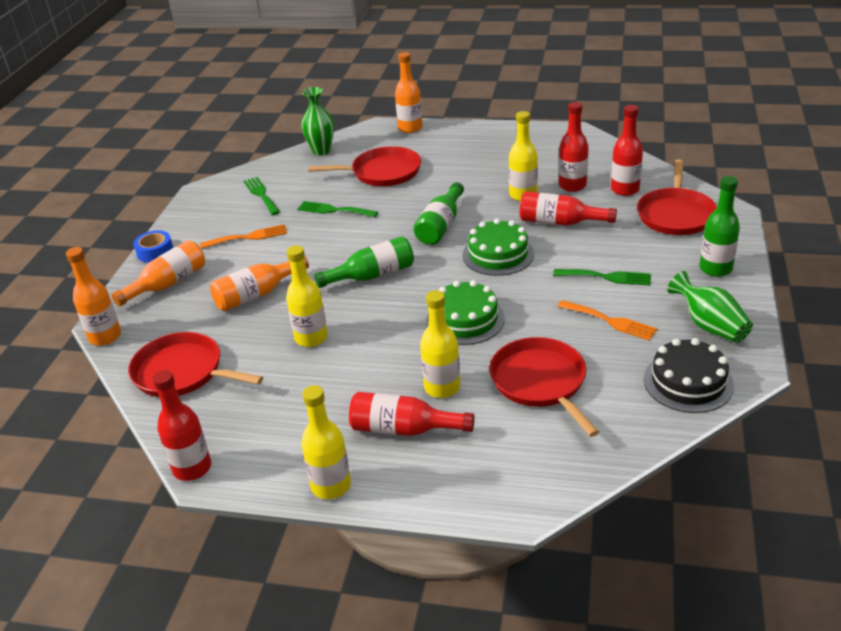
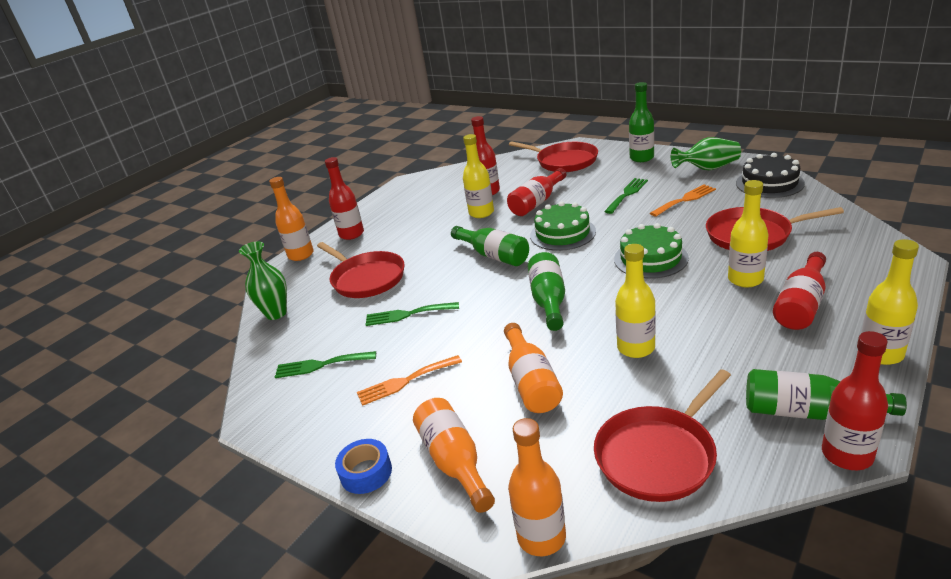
camera: 65 degrees left, 5 degrees down
(240, 444) = (808, 412): none -> green bottle
(248, 237) = (405, 381): orange fork -> orange fork turned 120 degrees counterclockwise
(334, 210) = (407, 314): green fork -> green fork turned 45 degrees clockwise
(382, 172) = (366, 278): red pan -> red pan turned 120 degrees clockwise
(625, 190) = (514, 173): red bottle -> red bottle (351, 234)

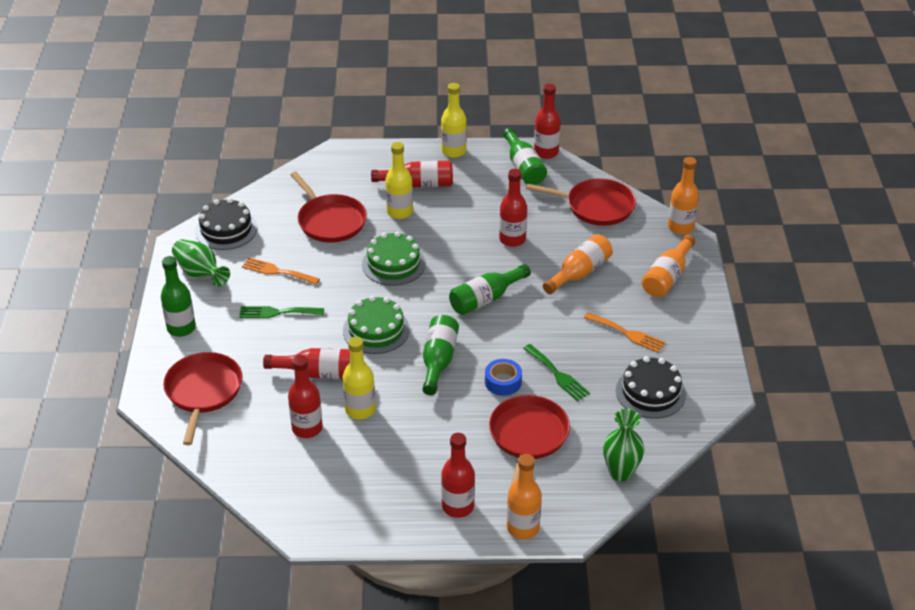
camera: 130 degrees left, 10 degrees up
(321, 365) = (650, 392): green fork -> black cake
(366, 472) = (708, 309): blue tape -> blue tape (503, 382)
(636, 348) = (512, 239): yellow bottle -> red bottle

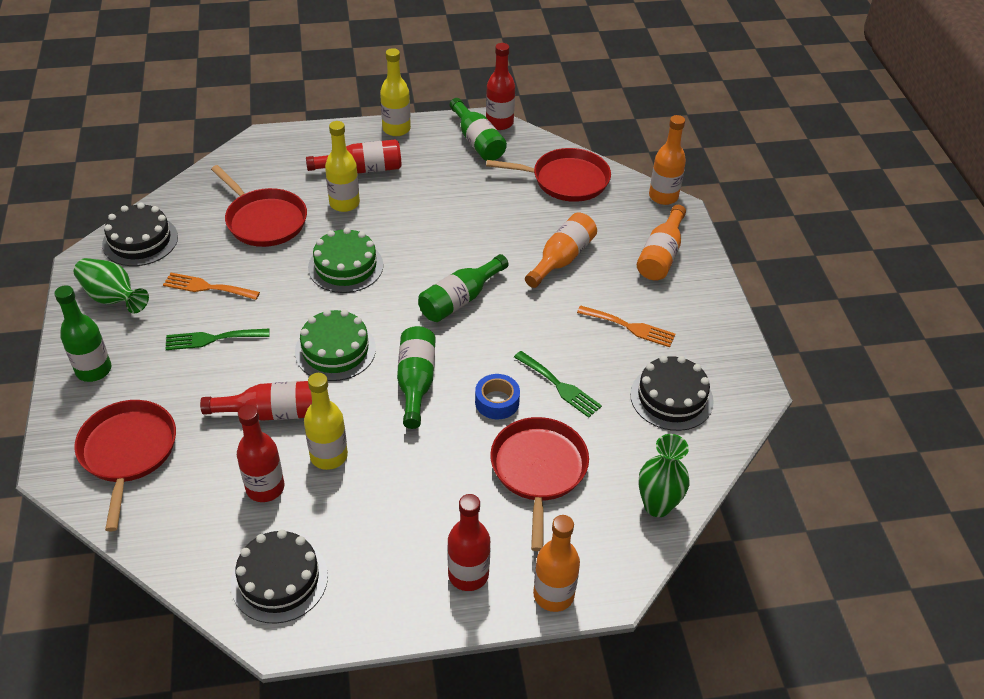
camera: 10 degrees left, 5 degrees up
(310, 494) = (279, 579): none -> black cake
(512, 239) = (479, 225): red bottle -> none

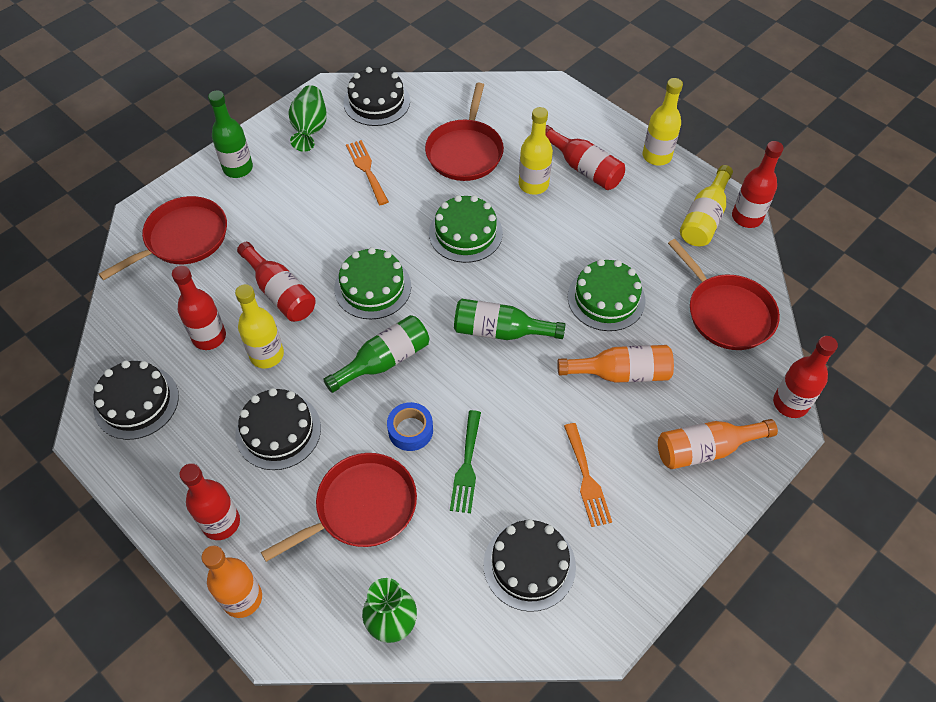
camera: 55 degrees right, 10 degrees up
(212, 339) = (320, 209): green fork -> none
(415, 488) = (278, 431): none -> black cake
(477, 141) = (704, 218): green bottle -> yellow bottle
(491, 228) = (606, 298): none -> green cake
(663, 196) = (790, 403): orange bottle -> red bottle

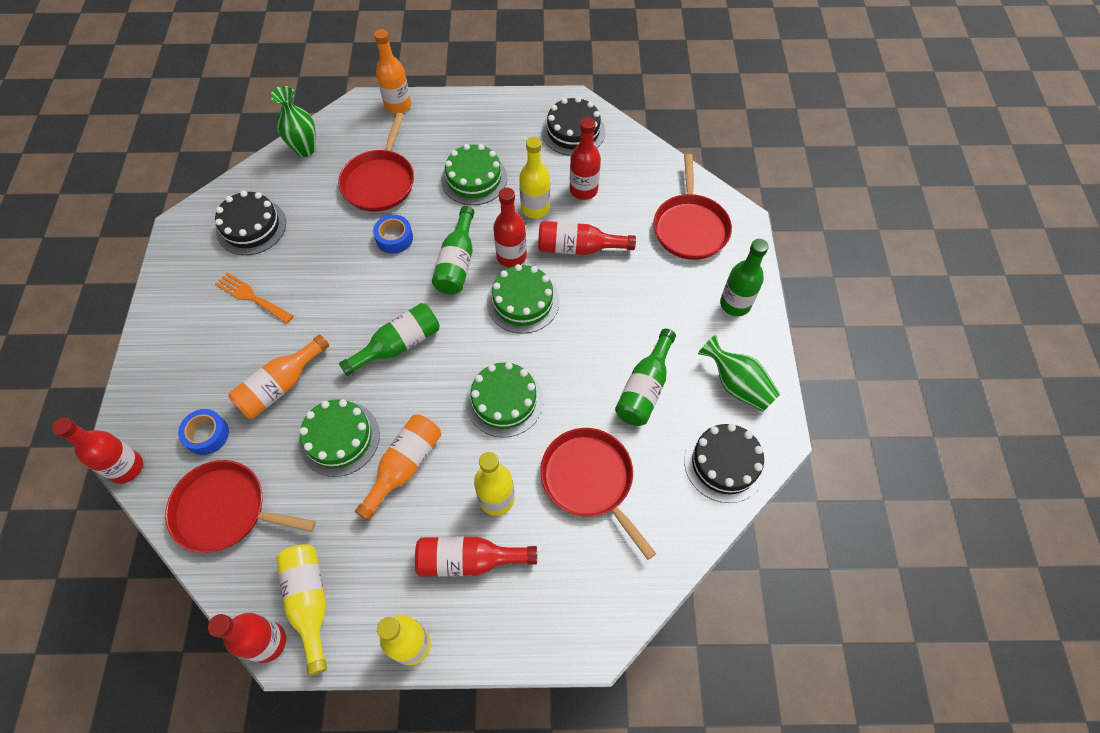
camera: 135 degrees right, 5 degrees up
(221, 523) = (449, 122): red bottle -> red bottle (511, 256)
(278, 431) = (474, 179): black cake -> green cake
(366, 170) = (645, 388): orange fork -> green bottle
(467, 466) = (338, 246): green fork -> none
(706, 449) = (177, 379): orange bottle -> orange bottle (404, 466)
(708, 379) = (207, 435): none -> blue tape

